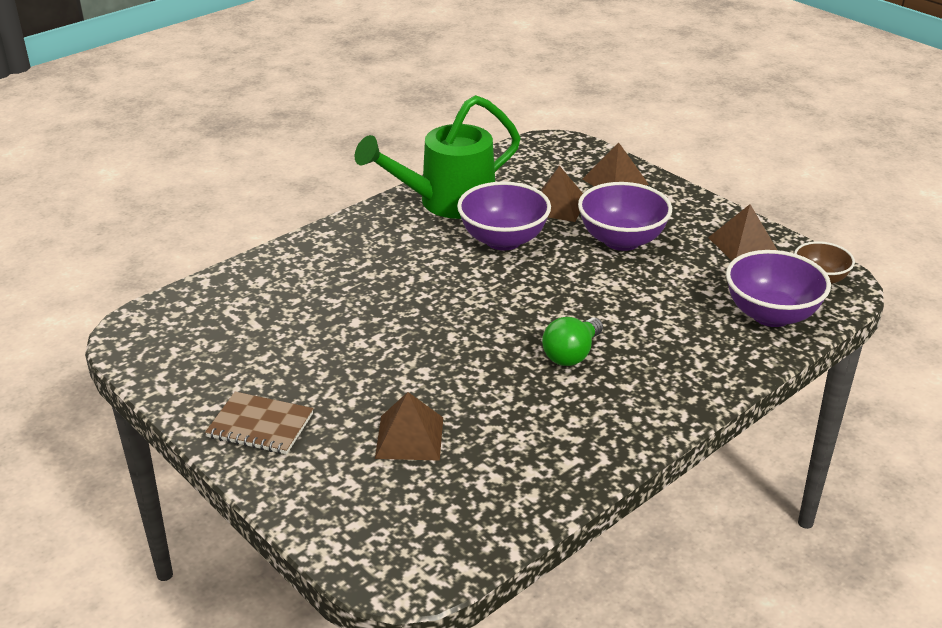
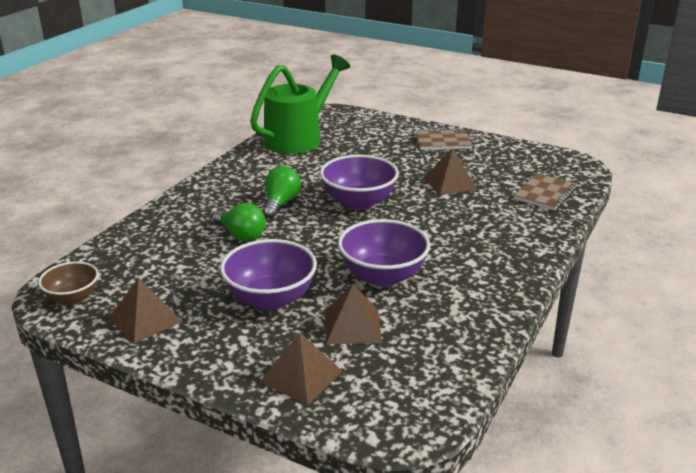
camera: 160 degrees right, 5 degrees down
(234, 297) = (545, 194): none -> brown notebook
(409, 437) = (357, 150): brown pyramid -> brown pyramid (449, 183)
(447, 202) = (466, 305): green watering can -> green watering can (299, 138)
(635, 316) = (241, 235): none -> green light bulb
(771, 315) = (126, 257): purple bowl -> purple bowl (359, 202)

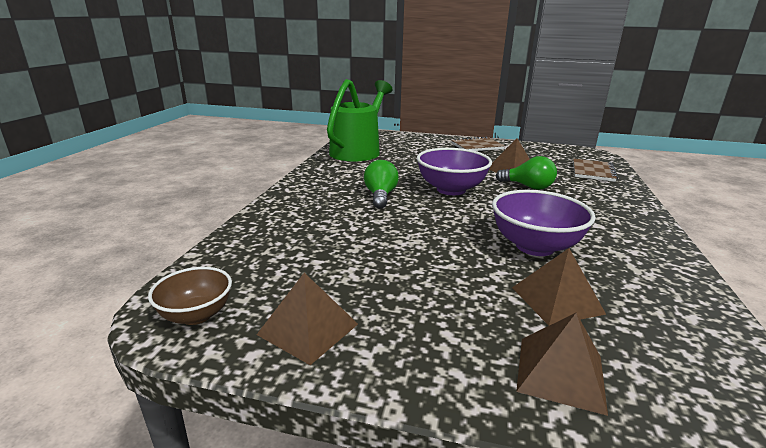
camera: 15 degrees left, 5 degrees down
(241, 235) = (362, 225): green light bulb -> green light bulb (528, 187)
(270, 299) = (442, 283): purple bowl -> none

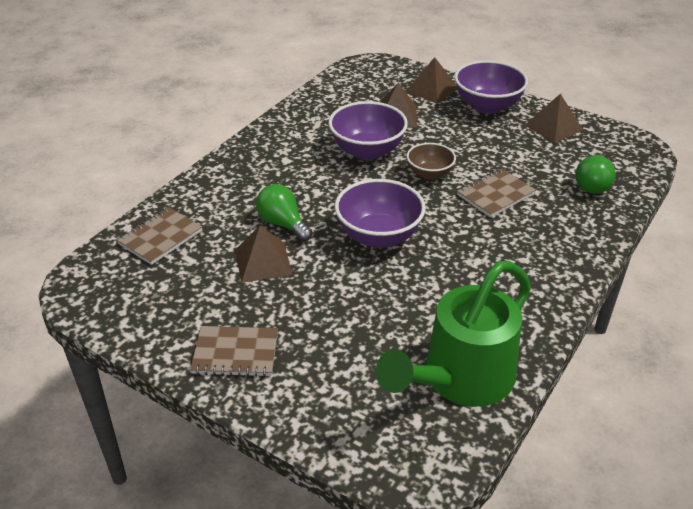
camera: 160 degrees left, 15 degrees up
(196, 315) = (622, 146): brown bowl -> brown bowl (429, 174)
(369, 228) = (495, 194): none -> brown notebook
(380, 196) = (468, 240): green light bulb -> green light bulb (592, 185)
(434, 352) = (487, 106): none -> purple bowl

